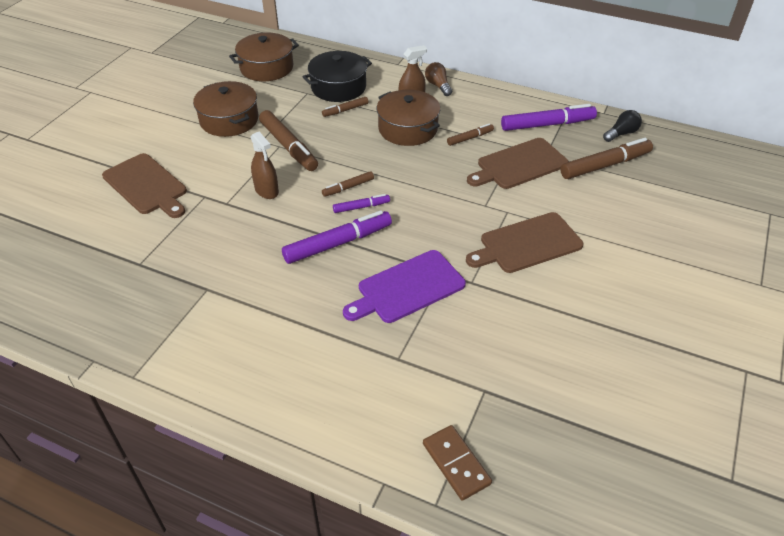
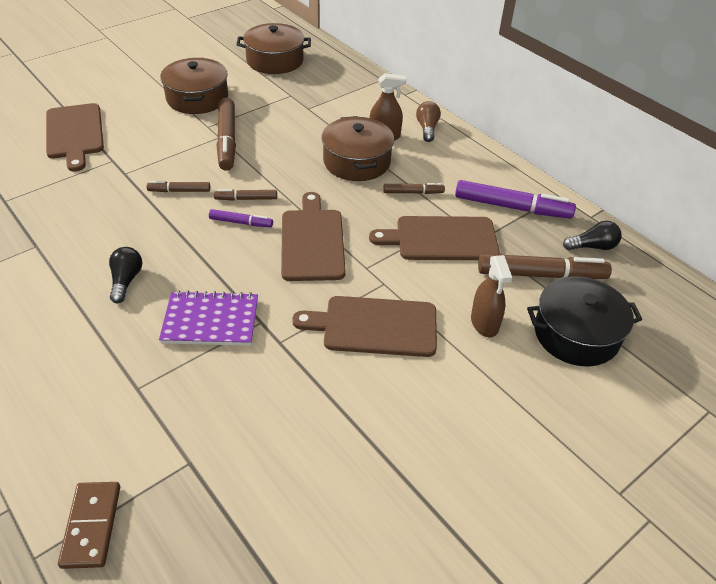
camera: 25 degrees right, 0 degrees up
(266, 190) = (170, 175): brown spray bottle -> brown spray bottle (484, 323)
(312, 285) = (126, 281): none -> black light bulb
(338, 87) = (325, 99): black pot -> black pot (576, 334)
(338, 243) = (187, 249): purple marker -> none
(345, 110) = (312, 123): brown marker -> brown marker (179, 191)
(407, 288) = (211, 321): purple cutting board -> purple notebook
(429, 201) = (312, 241): none -> brown cutting board

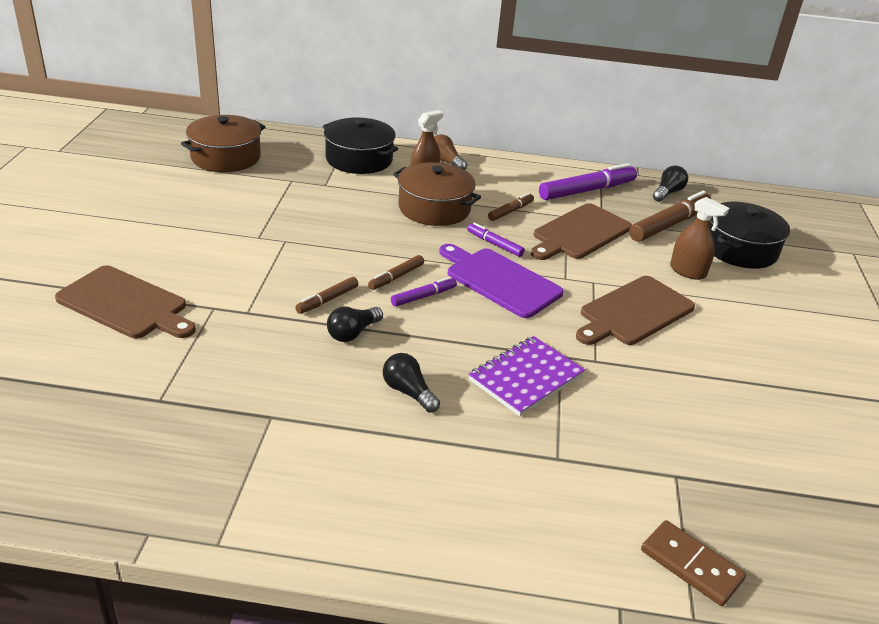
camera: 45 degrees left, 10 degrees down
(158, 221) = (352, 333): none -> black light bulb
(197, 98) = (204, 218): brown pot -> none
(227, 140) = (298, 240): brown marker -> none
(312, 241) = (499, 281): brown cutting board -> purple cutting board
(355, 212) = (494, 244): none -> purple marker
(363, 99) = (359, 159): none -> black pot

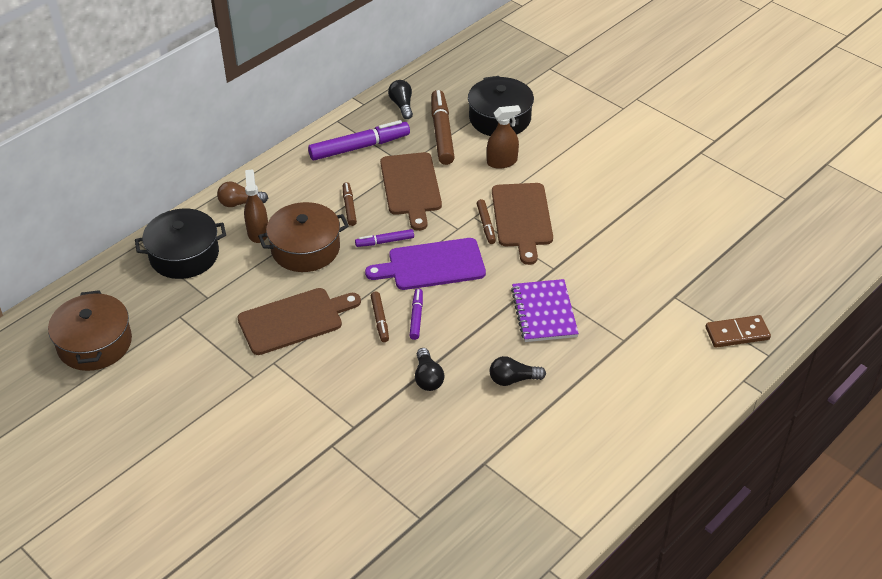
camera: 50 degrees left, 10 degrees up
(126, 304) = (282, 498): brown cutting board -> brown cutting board (295, 320)
(327, 300) = (376, 373): brown marker -> brown marker (486, 225)
(586, 190) = (359, 147): purple marker -> purple marker turned 60 degrees clockwise

